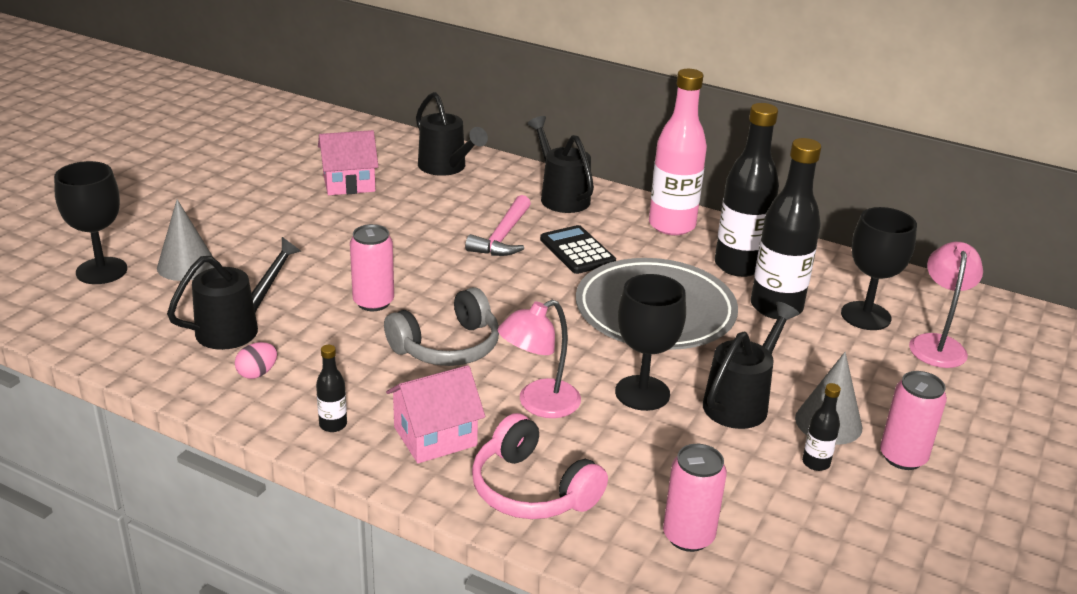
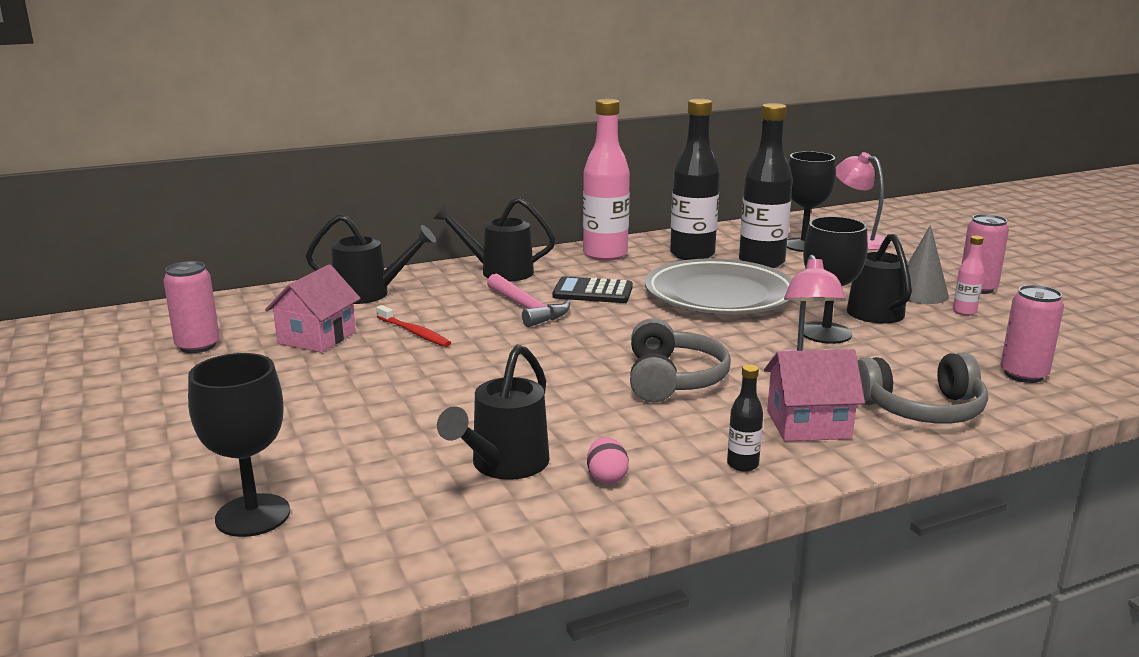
camera: 50 degrees left, 10 degrees down
(186, 265) = (331, 460): grey cone -> none
(237, 327) = (504, 465): black watering can -> black watering can turned 150 degrees counterclockwise
(373, 302) = (554, 388): pink can -> pink can (198, 346)
(400, 212) = (414, 332): none -> red toothbrush
(435, 436) = (808, 424): pink house -> pink house turned 75 degrees clockwise
(532, 489) = (921, 409): pink headphones -> grey headphones
(816, 463) = (964, 312): black bottle -> pink bottle

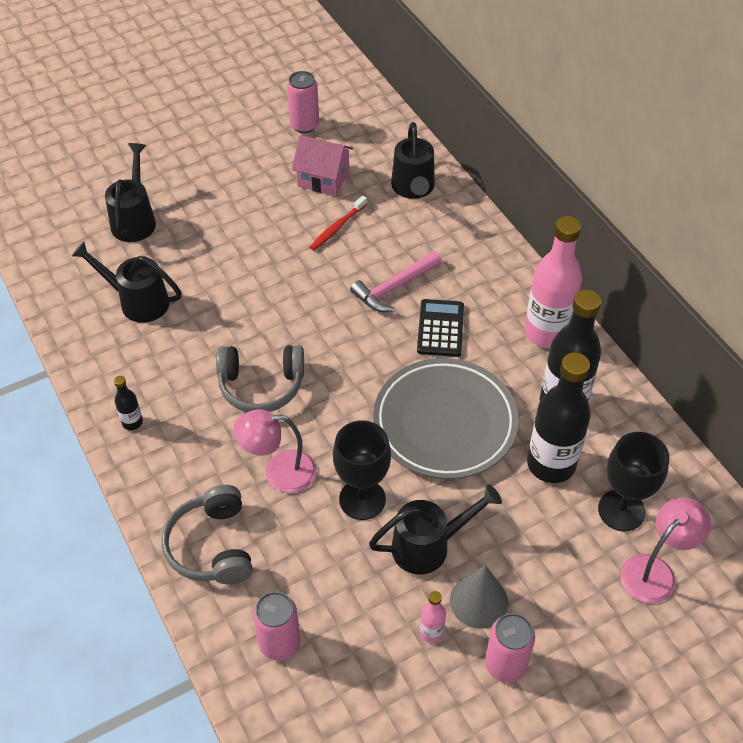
camera: 85 degrees right, 30 degrees up
(253, 515) = (91, 207): black goblet -> none
(499, 272) = (480, 260): black watering can -> black watering can (135, 219)
(607, 478) = (120, 352): pink egg -> none
(808, 424) = (188, 466): pink house -> none

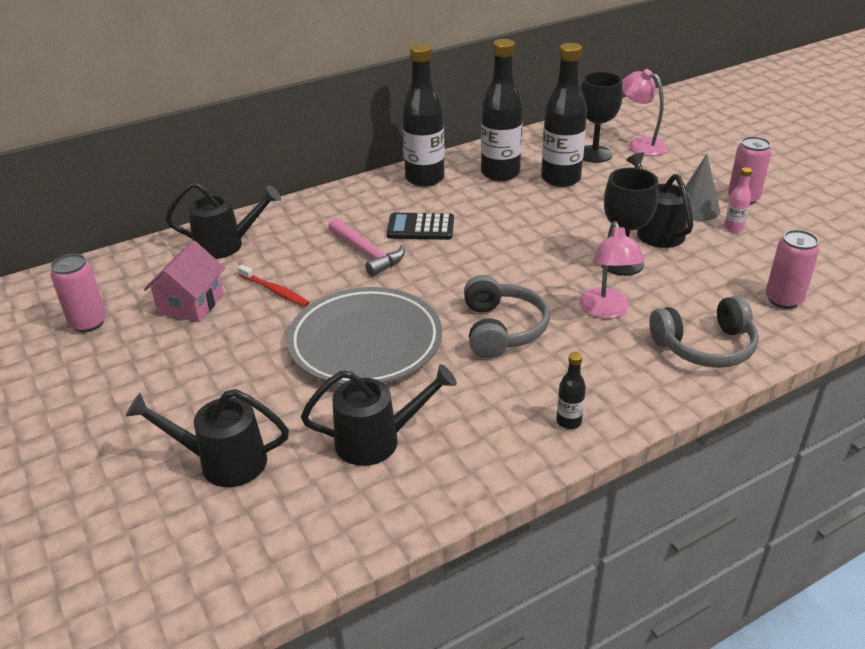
camera: 90 degrees left, 15 degrees down
(137, 301) = (377, 440): black watering can -> black watering can turned 120 degrees counterclockwise
(445, 423) = (529, 224): grey plate -> grey plate (365, 343)
(546, 333) = (424, 179): pink bottle -> black bottle

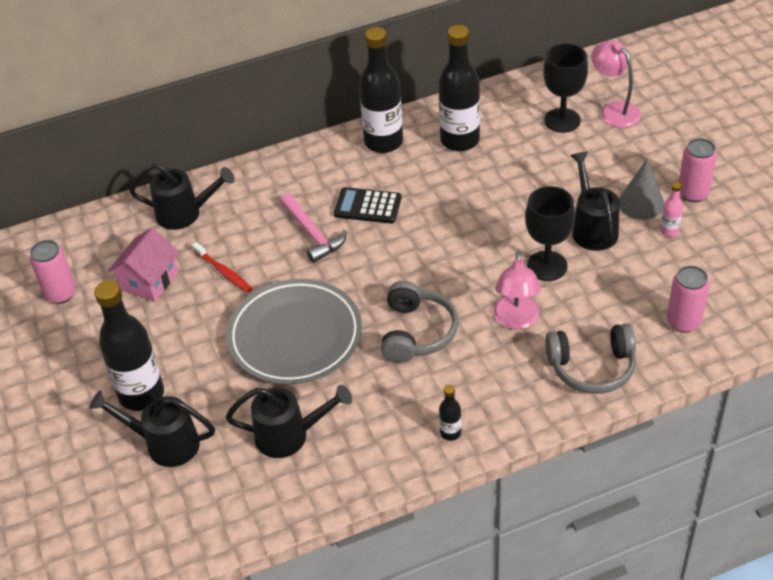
camera: 10 degrees right, 10 degrees up
(560, 179) = (518, 153): black bottle -> black bottle (141, 394)

